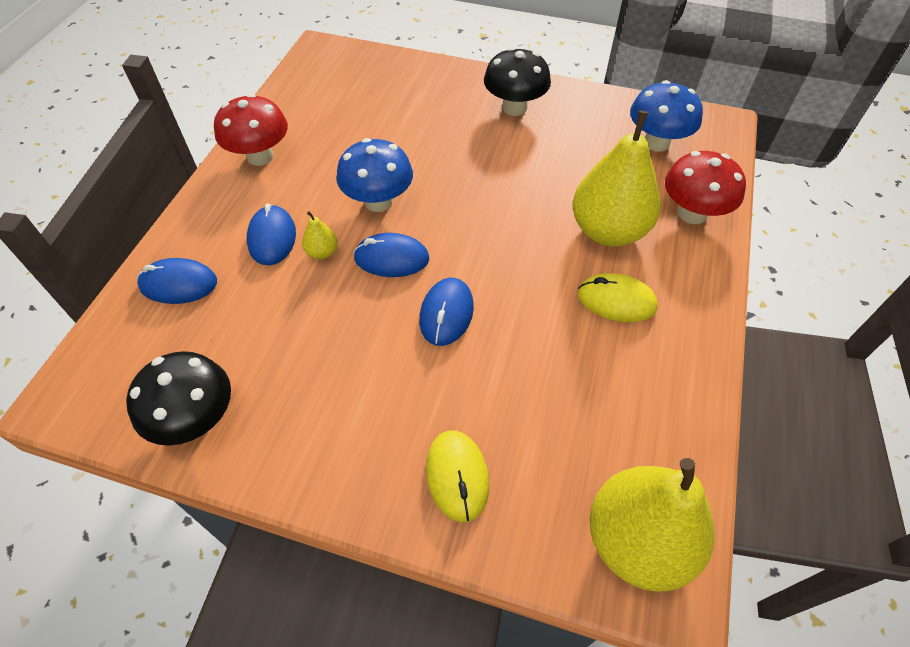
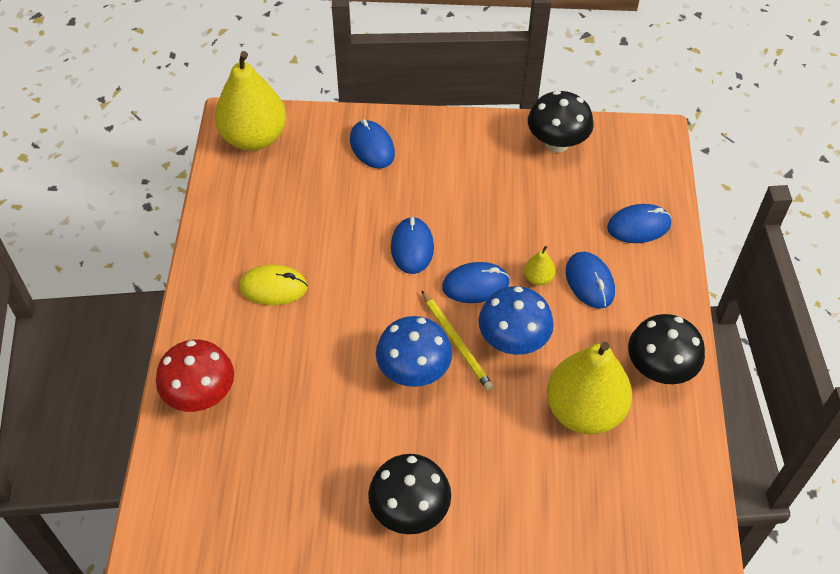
camera: 165 degrees right, 0 degrees up
(260, 156) = (659, 369): red mushroom -> black mushroom
(433, 210) = (456, 342): none -> yellow pencil
(457, 476) = (372, 147): yellow mouse -> blue mouse
(608, 231) = (284, 356): yellow pear -> yellow pear (584, 410)
(656, 143) = (235, 489): blue mushroom -> blue mushroom (413, 371)

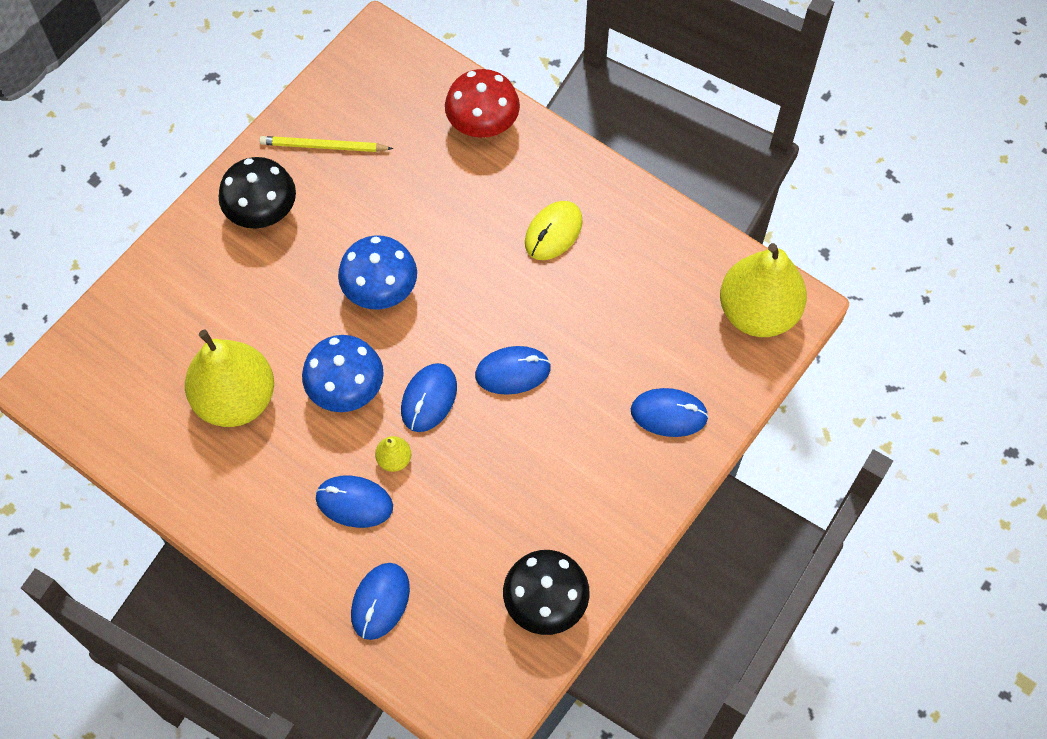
camera: 125 degrees right, 10 degrees up
(412, 247) = (513, 372): blue mouse -> blue mouse turned 45 degrees counterclockwise
(456, 342) = (381, 343): yellow pencil -> yellow pencil (323, 146)
(659, 369) = (221, 492): black mushroom -> none

